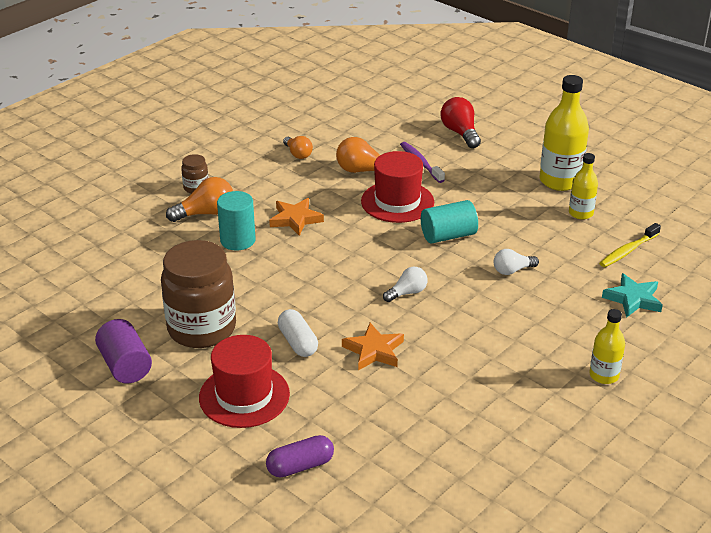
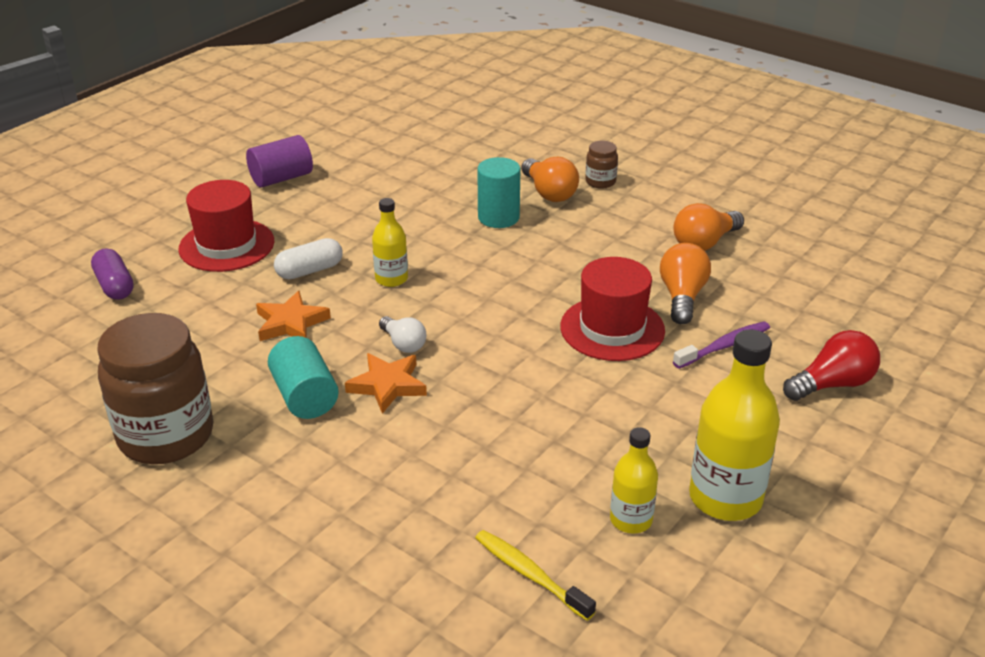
camera: 85 degrees right, 0 degrees up
(202, 329) = (336, 211): brown jar -> brown jar (166, 435)
(295, 219) = (550, 252): orange star -> orange star (387, 385)
(298, 154) = (704, 243): orange light bulb -> orange light bulb, size x1.53
(448, 235) = (538, 376): turquoise cylinder -> turquoise cylinder (305, 396)
(512, 270) = (460, 438): white light bulb -> none
(604, 375) = (218, 524): yellow bottle -> yellow bottle (391, 279)
(633, 299) = (396, 571): turquoise star -> none

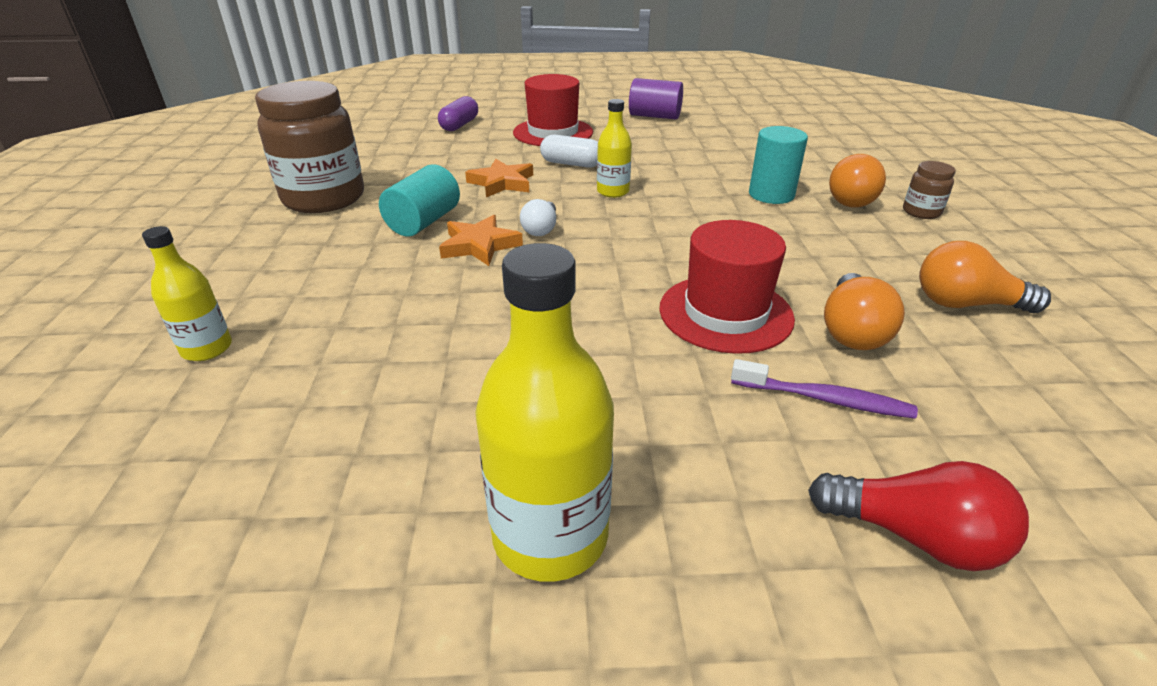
camera: 50 degrees right, 0 degrees up
(530, 574) = (282, 435): yellow toothbrush -> none
(631, 520) = (432, 468): yellow bottle -> yellow bottle (207, 348)
(682, 297) = (852, 331): orange light bulb -> orange light bulb turned 135 degrees clockwise

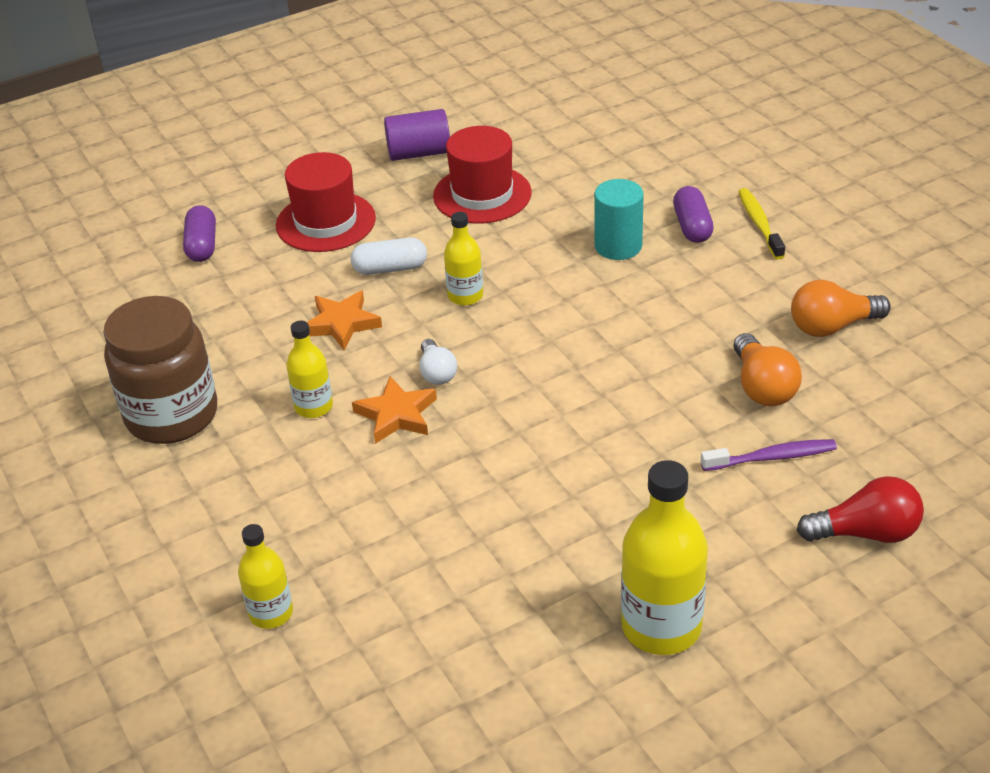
camera: 25 degrees left, 5 degrees up
(424, 222) = (314, 407): turquoise cylinder -> yellow bottle
(725, 313) = (661, 407): red hat -> red hat (482, 194)
(851, 199) = (692, 226): orange light bulb -> purple capsule
(921, 212) = (759, 224): brown jar -> yellow toothbrush

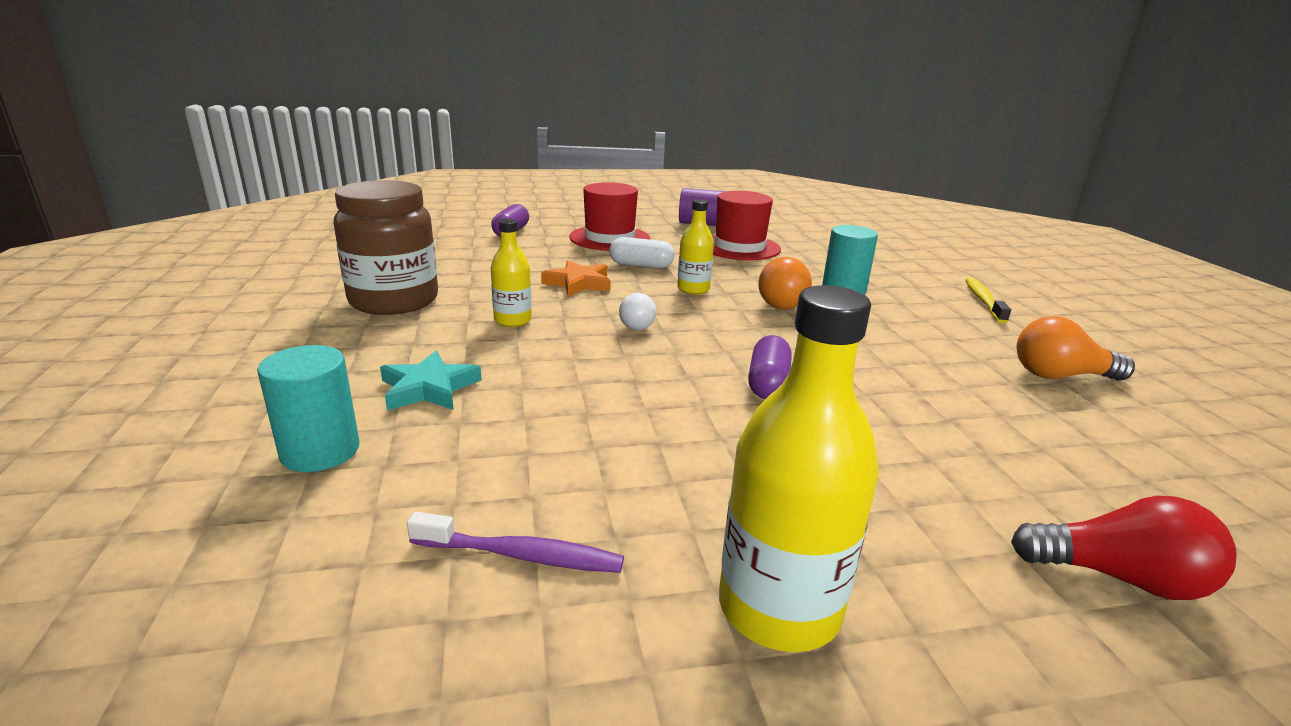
camera: 15 degrees right, 15 degrees down
(271, 613) = (320, 451): yellow bottle -> turquoise cylinder
(303, 521) = (429, 388): none -> turquoise star
(396, 414) = (581, 340): orange star -> none
(692, 226) = (917, 291): purple capsule -> purple capsule (768, 383)
(762, 387) = (974, 402): orange light bulb -> orange light bulb (780, 302)
(772, 457) = (979, 463): purple toothbrush -> purple toothbrush (522, 555)

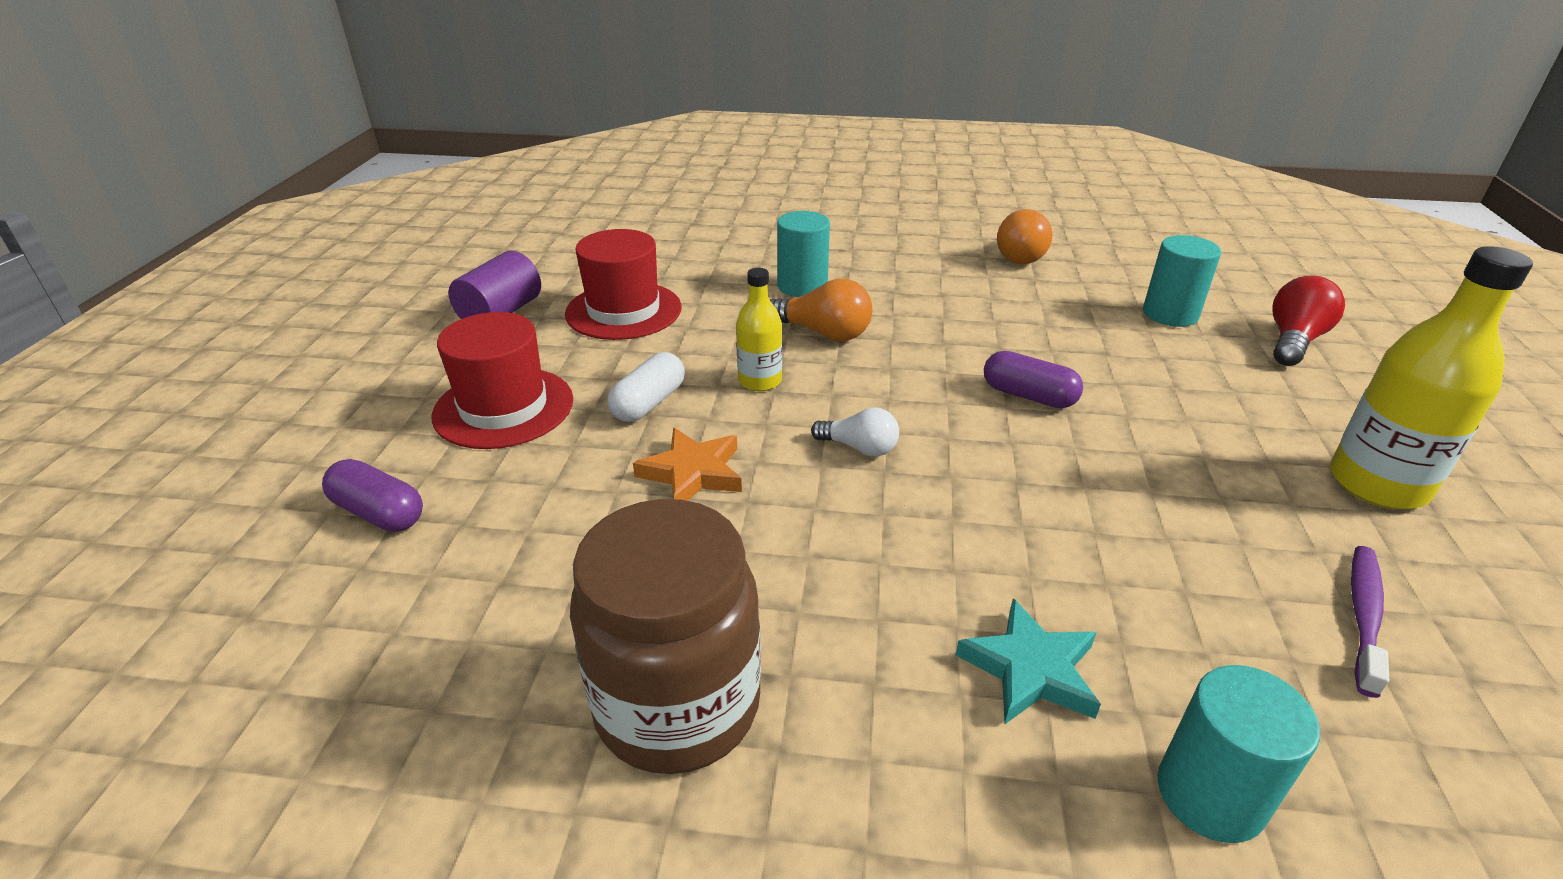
camera: 70 degrees left, 10 degrees up
(513, 320) = (815, 560): yellow bottle -> none
(983, 301) = (861, 229): yellow toothbrush -> none
(1051, 469) = (1170, 314): none -> turquoise cylinder

